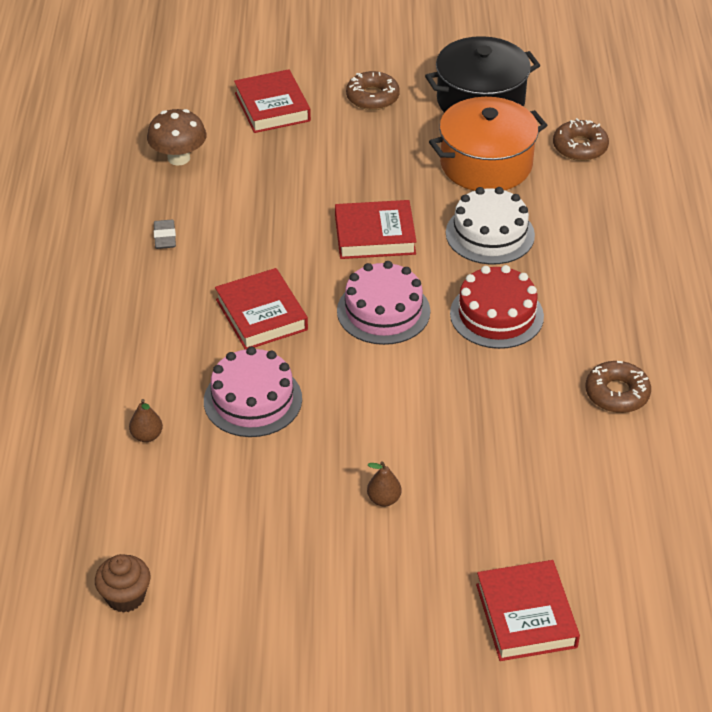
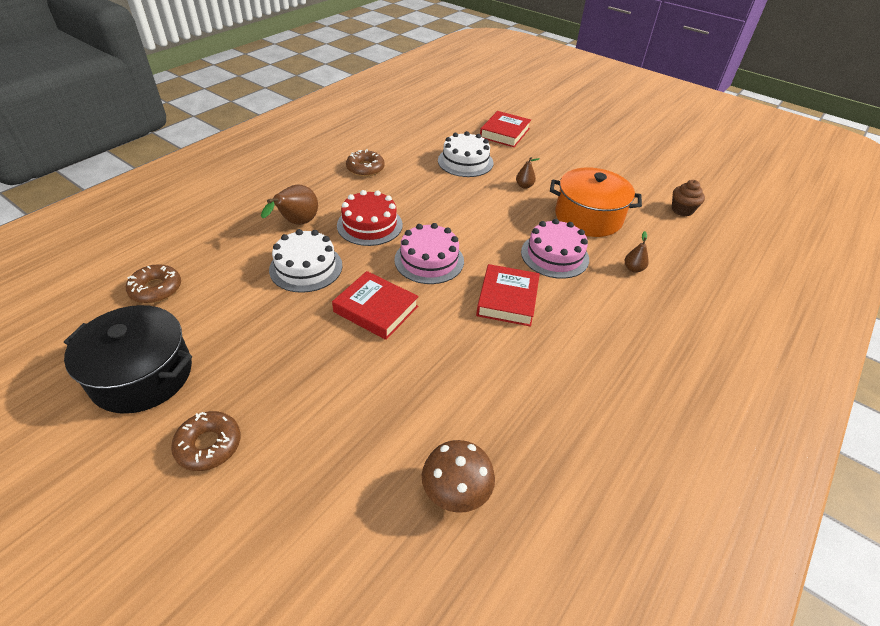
camera: 145 degrees left, 0 degrees up
(165, 237) = (533, 403): grey eraser -> none
(272, 107) = (305, 502): red book -> none
(486, 164) = (231, 315): orange pot -> orange pot (588, 217)
(510, 496) = (465, 161): none -> white cake
(571, 271) = (297, 223): none -> brown pear

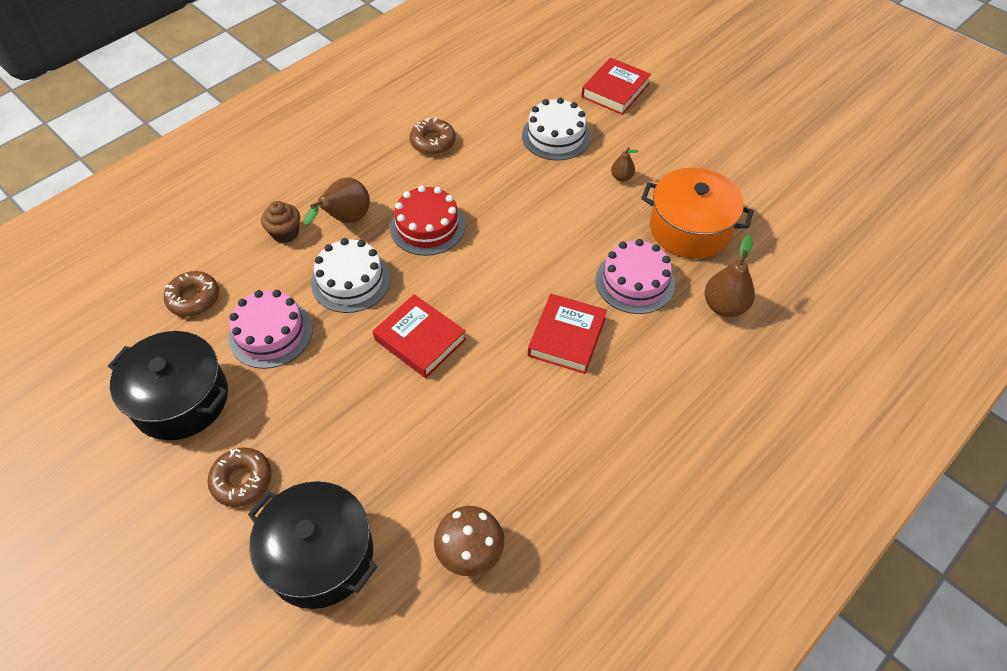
camera: 10 degrees right, 10 degrees up
(298, 512) = (320, 555): none -> black pot
(429, 260) = (488, 279): pink cake -> pink cake (271, 333)
(633, 269) = (724, 306): brown pear -> brown pear, size x1.80
(682, 210) = (812, 224): brown cupcake -> brown cupcake (285, 233)

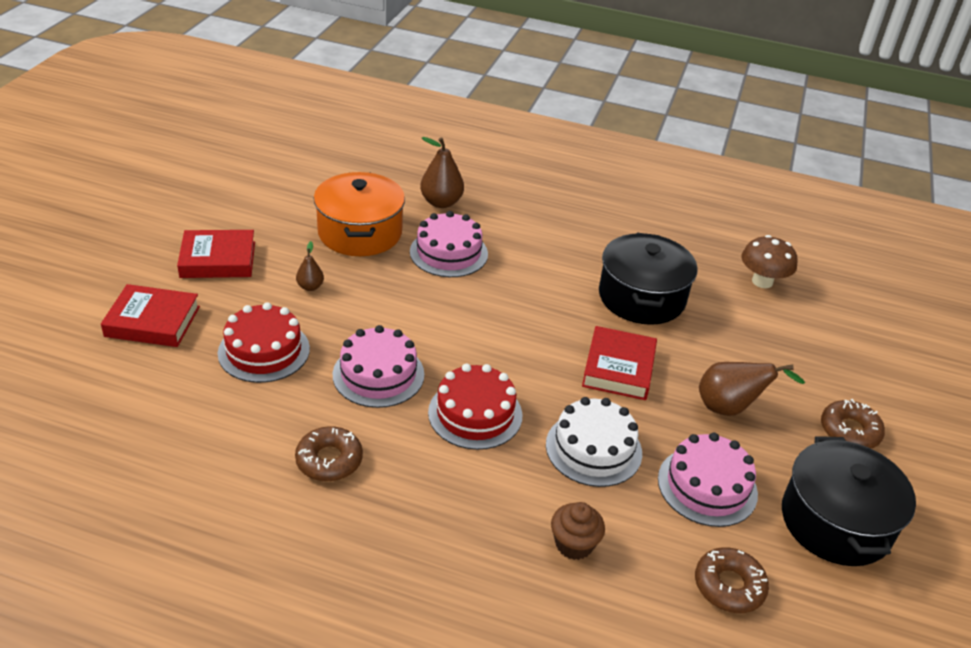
camera: 120 degrees left, 15 degrees down
(320, 555) = (846, 356): black pot -> black pot (641, 297)
(346, 220) = (513, 492): brown pear -> brown pear (730, 408)
(498, 187) = (378, 374): none -> pink cake
(556, 136) = (264, 351): white cake -> red cake
(567, 337) = (540, 278): red book -> red book (218, 259)

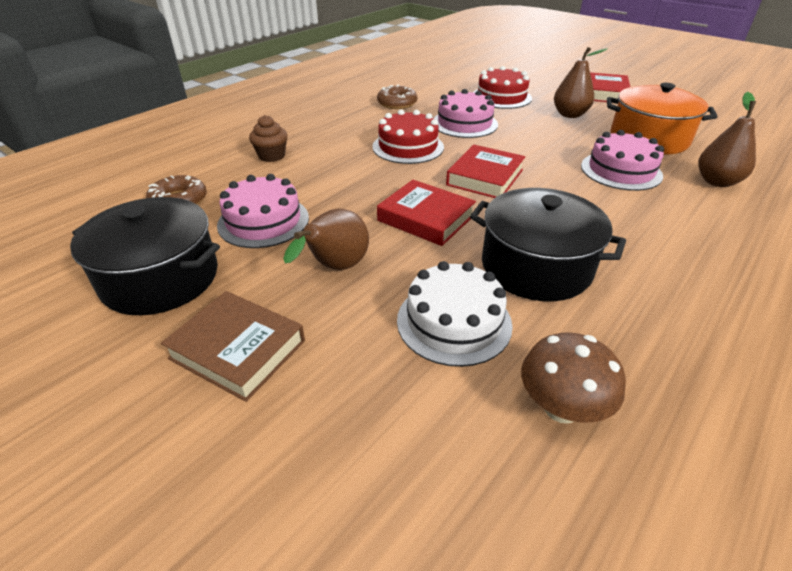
camera: 115 degrees right, 0 degrees up
(152, 321) = (538, 75): red book -> red book (485, 177)
(310, 287) = (570, 115): brown pear -> brown pear, size x1.80
(593, 448) = (342, 182): white cake -> white cake (454, 322)
(849, 431) = (238, 349): brown donut -> brown book

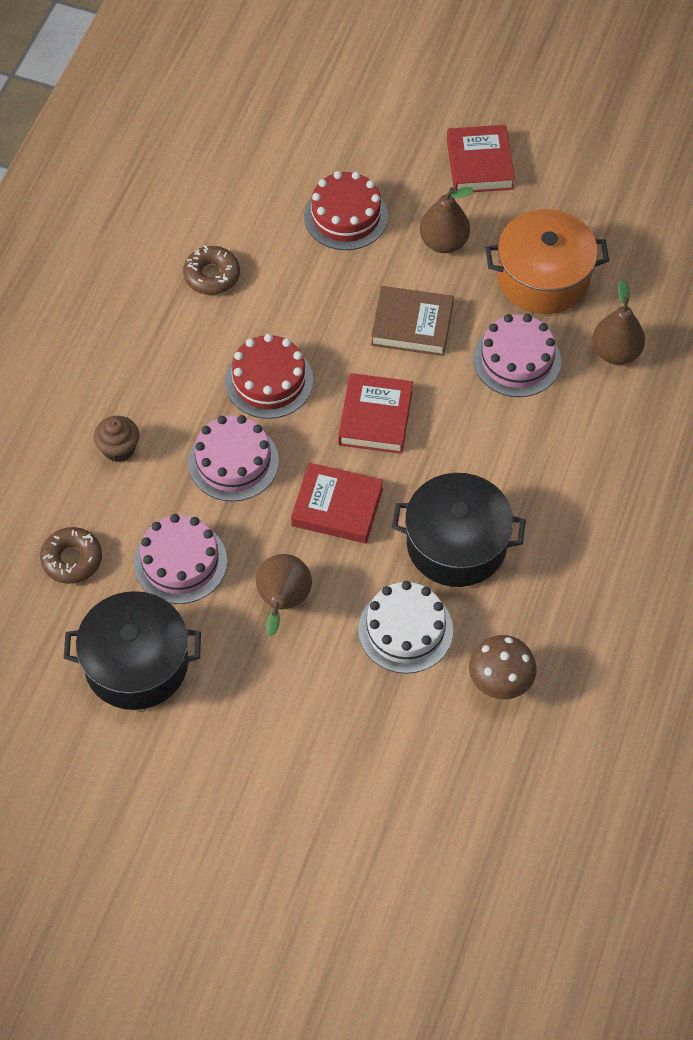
camera: 20 degrees left, 20 degrees up
(238, 349) = (252, 710): brown book -> brown book (412, 325)
(464, 123) = (318, 305): pink cake -> pink cake (233, 462)

